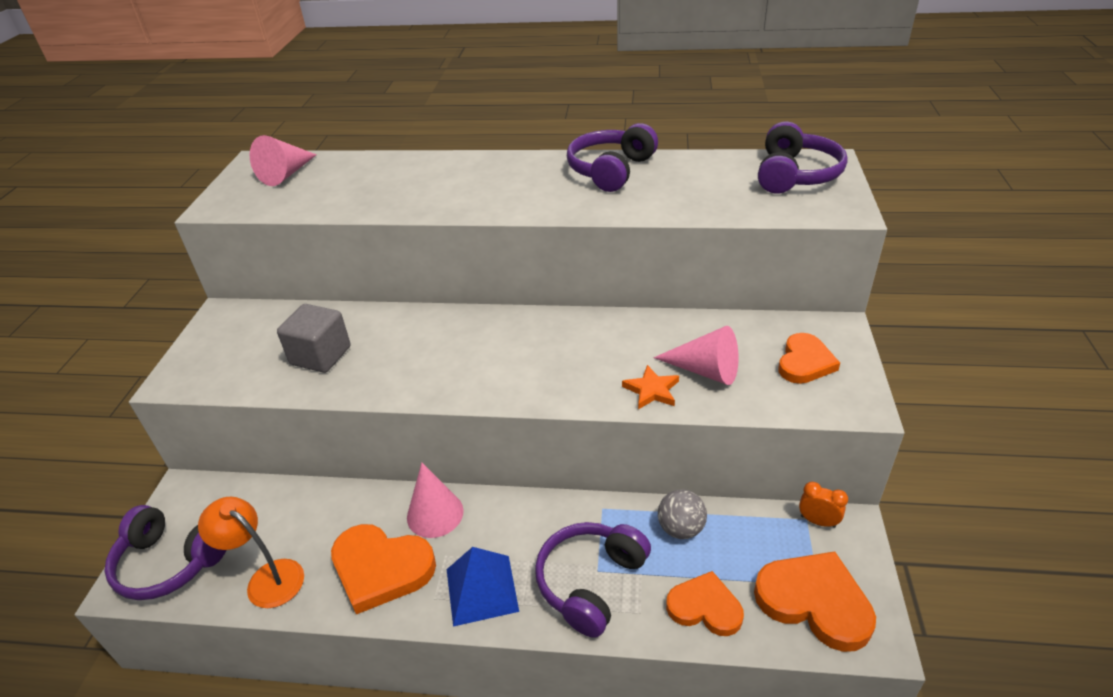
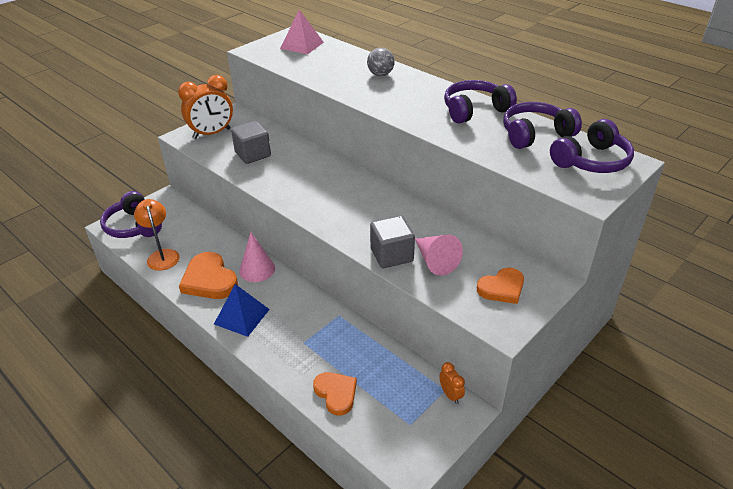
camera: 35 degrees right, 0 degrees up
(221, 356) = (212, 134): none -> orange clock
(286, 174) = (302, 45): pink cone -> pink pyramid
(590, 582) = (294, 345): purple headphones -> purple headphones (535, 134)
(652, 390) = (391, 255): orange star -> grey cube
(680, 528) = (368, 350): grey ball -> grey ball (380, 74)
(814, 602) = (397, 430): orange heart -> none

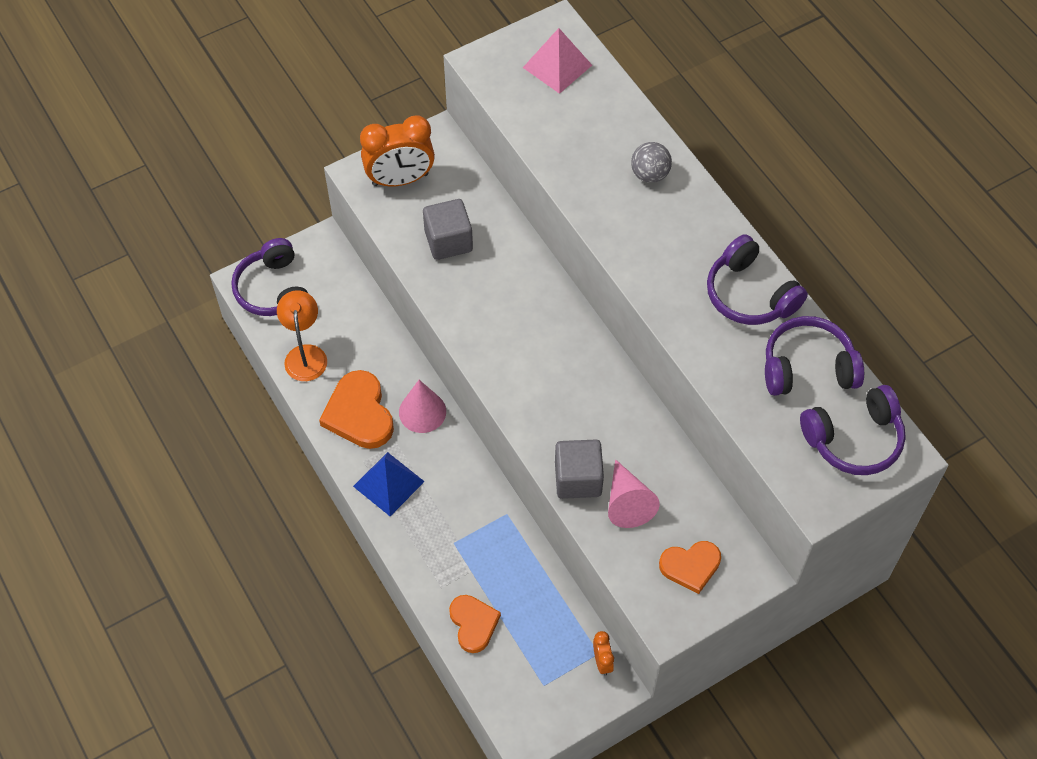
camera: 15 degrees right, 20 degrees up
(475, 110) = (750, 294): purple headphones -> purple headphones turned 120 degrees counterclockwise

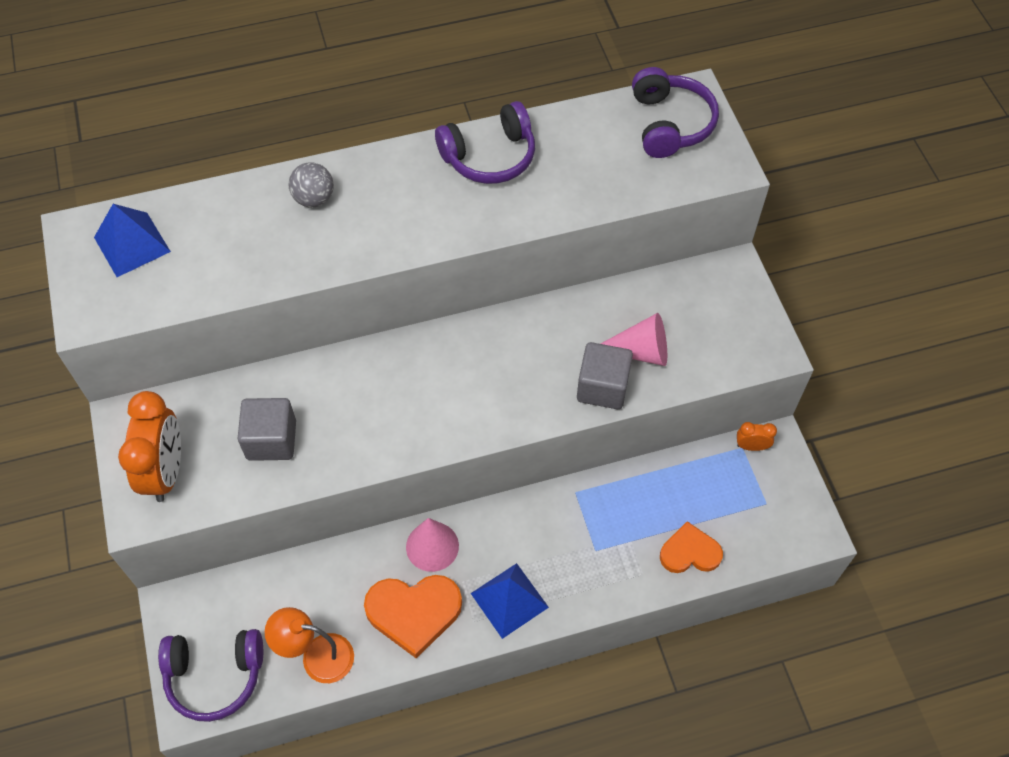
camera: 75 degrees left, 0 degrees up
(557, 66) = (132, 244): pink pyramid -> blue pyramid
(690, 566) = (718, 317): orange heart -> none
(807, 367) = (585, 135): purple headphones -> none

